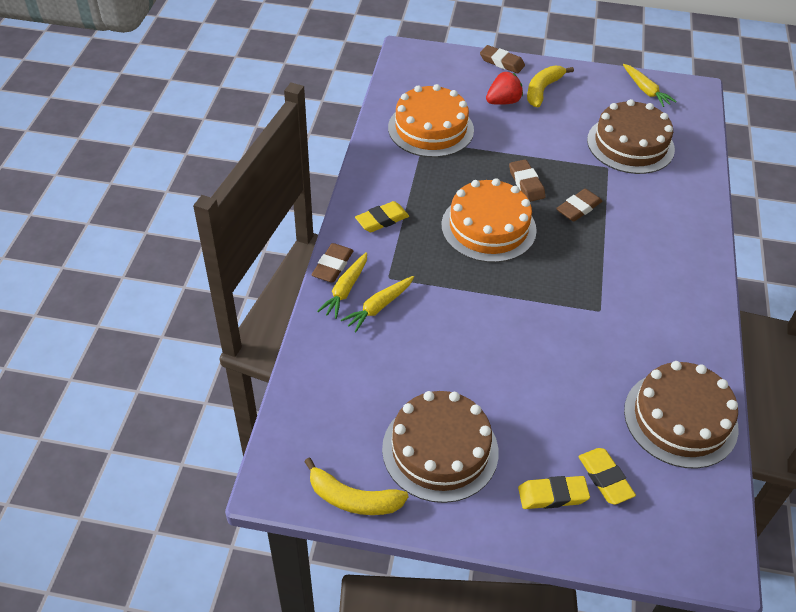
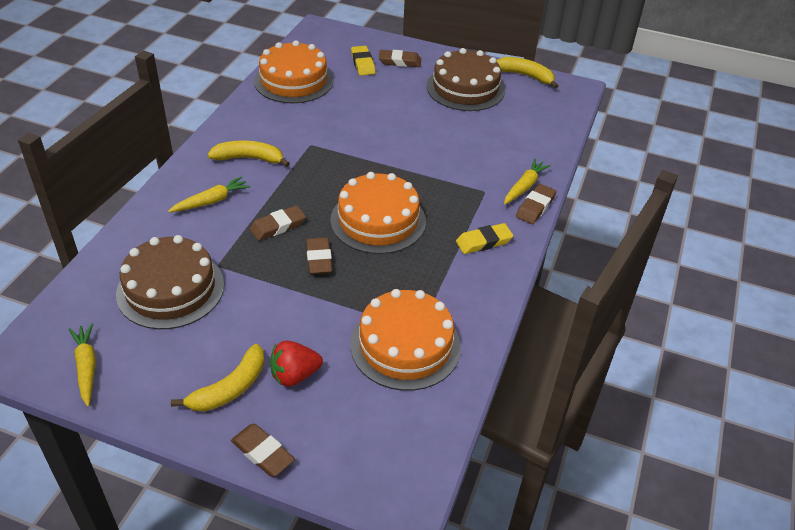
camera: 170 degrees left, 5 degrees down
(379, 307) = (496, 171): yellow carrot -> yellow carrot (211, 201)
(552, 495) = (400, 61): yellow eraser -> brown eraser
(653, 280) = (249, 158): none -> yellow banana
(680, 419) = (293, 80): brown cake -> orange cake

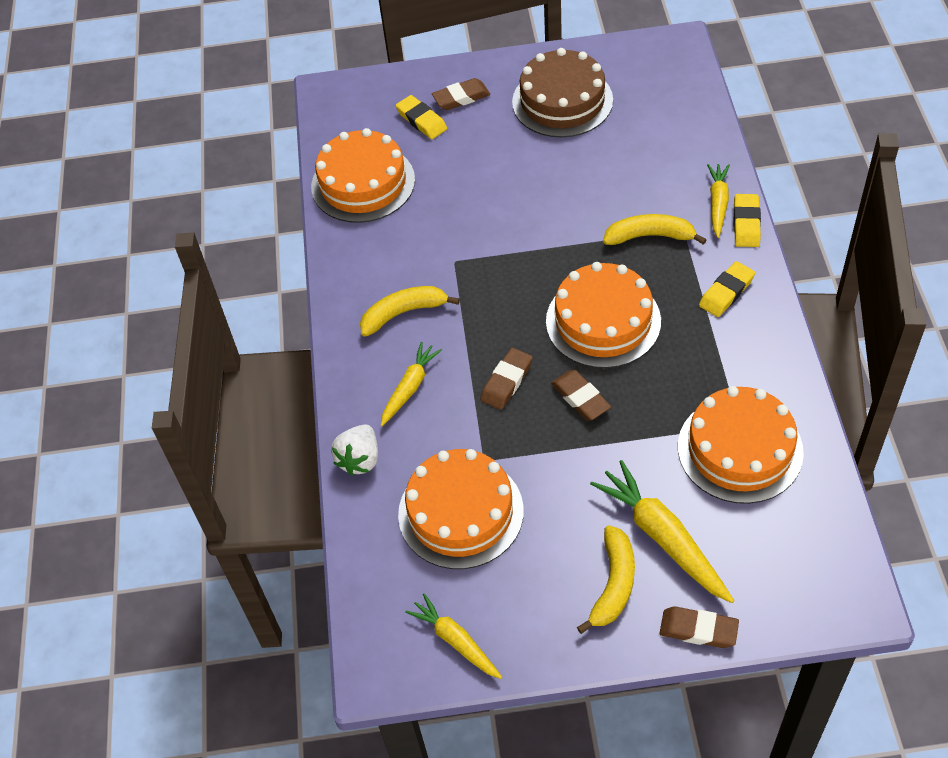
camera: 20 degrees left, 10 degrees up
(138, 227) = (360, 459): none -> white strawberry
(170, 289) = (460, 512): brown cake -> orange cake
(294, 375) = (663, 537): red strawberry -> yellow carrot
(525, 76) = (614, 52): yellow banana -> yellow banana (650, 236)
(535, 207) = (746, 223): brown eraser -> yellow eraser

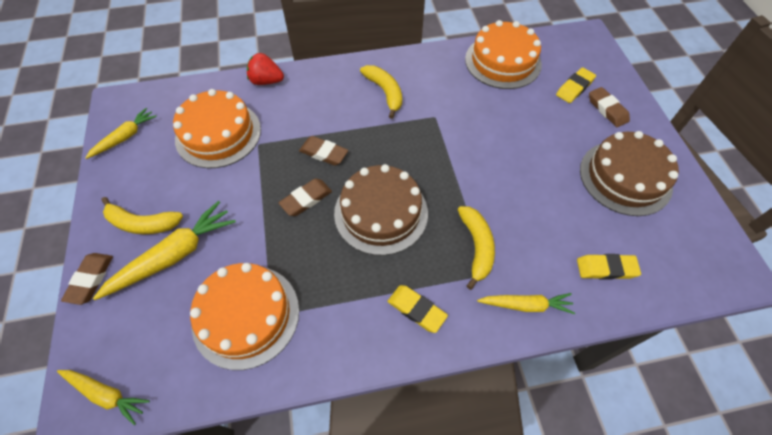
camera: 80 degrees right, 5 degrees up
(360, 459) = (266, 81): white strawberry -> red strawberry
(410, 387) = (321, 101): yellow carrot -> yellow carrot (106, 394)
(603, 321) = (381, 213): orange cake -> brown cake
(746, 223) = (503, 331): yellow eraser -> yellow eraser (606, 268)

